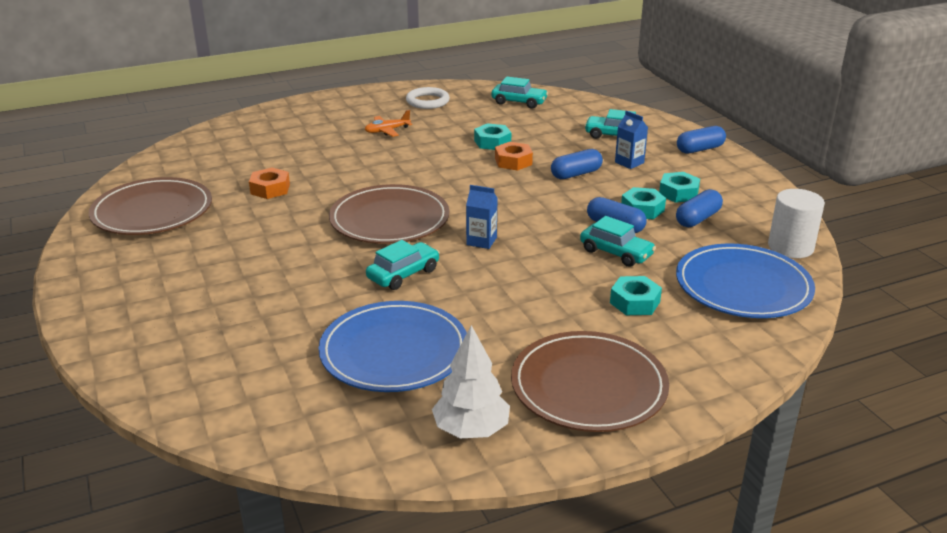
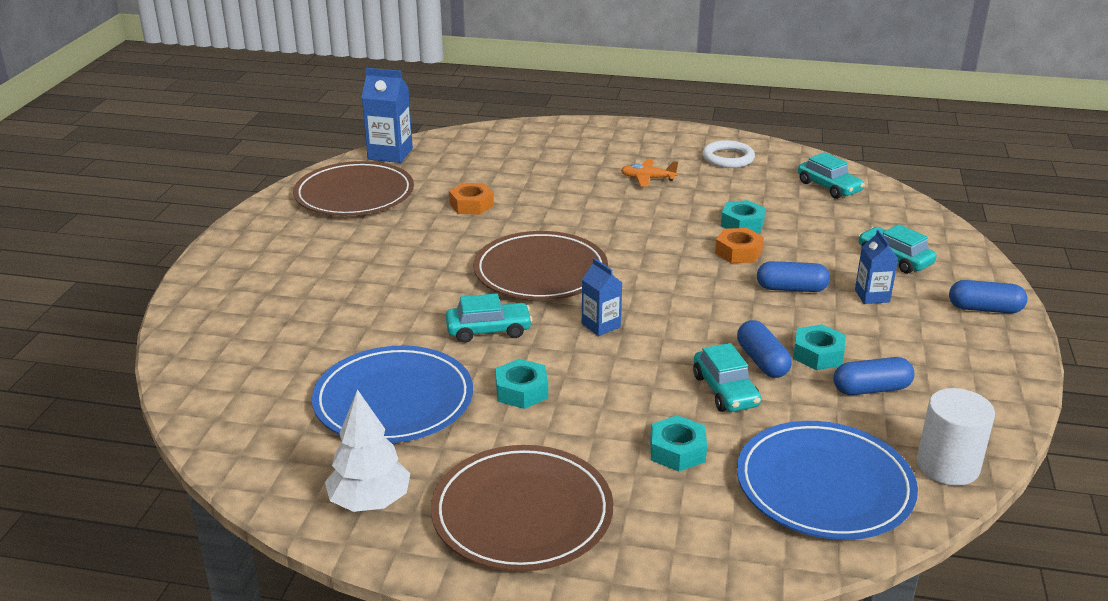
camera: 35 degrees right, 0 degrees up
(144, 171) = (390, 154): none -> blue carton
(678, 193) = (887, 351): turquoise nut -> turquoise nut (521, 391)

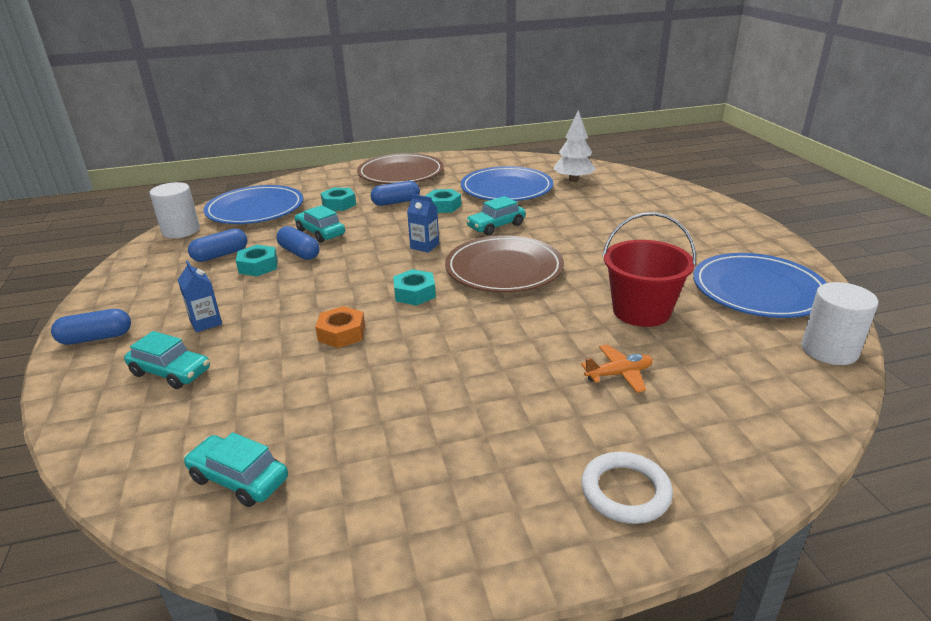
camera: 155 degrees right, 0 degrees up
(354, 194) = (758, 290): brown plate -> blue plate
(370, 501) = (470, 163): white tree -> white tree (573, 180)
(390, 154) = (829, 350): blue carton -> white cylinder
(471, 205) = (641, 311): orange nut -> red bucket
(647, 178) = (498, 410): orange plane -> orange plane (619, 374)
(728, 158) = (411, 501): white ring -> white ring (625, 491)
(742, 224) = (348, 371): turquoise nut -> turquoise nut (414, 293)
(791, 288) = (283, 310): blue capsule -> blue capsule (396, 202)

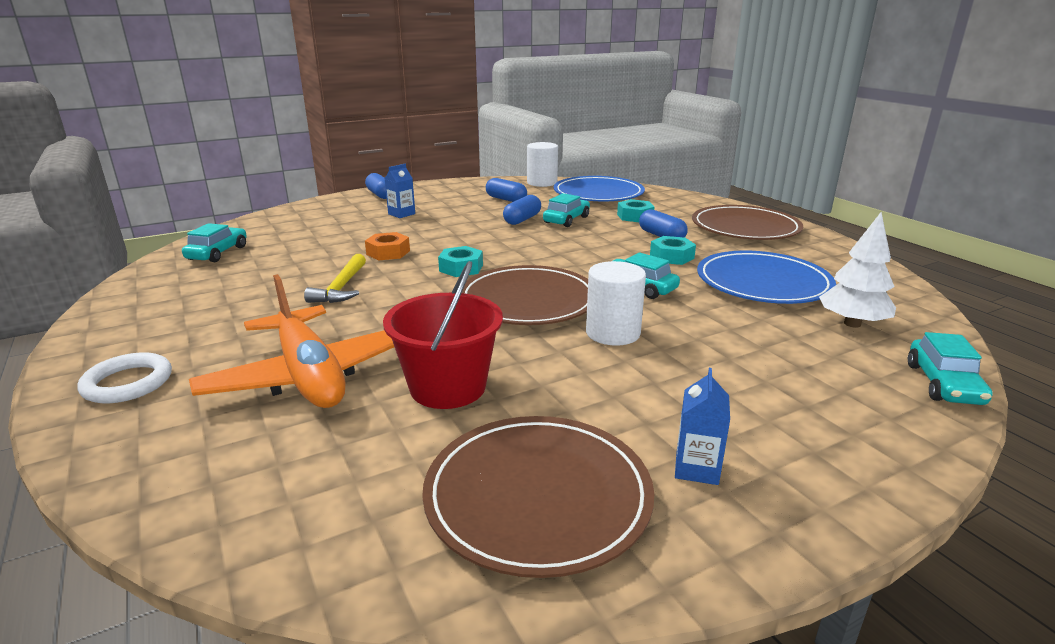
camera: 75 degrees right, 5 degrees down
(171, 372) = (338, 217): turquoise car -> turquoise car (943, 384)
(258, 266) = (492, 212): turquoise nut -> none
(424, 246) = (563, 260): blue carton -> blue carton (696, 468)
(429, 362) = (342, 287): none -> yellow hammer
(619, 374) = (309, 375): orange plane -> orange plane, size x2.34
(758, 290) = (538, 496): blue plate -> brown plate
(829, 350) = (347, 561): white cylinder -> white cylinder (613, 333)

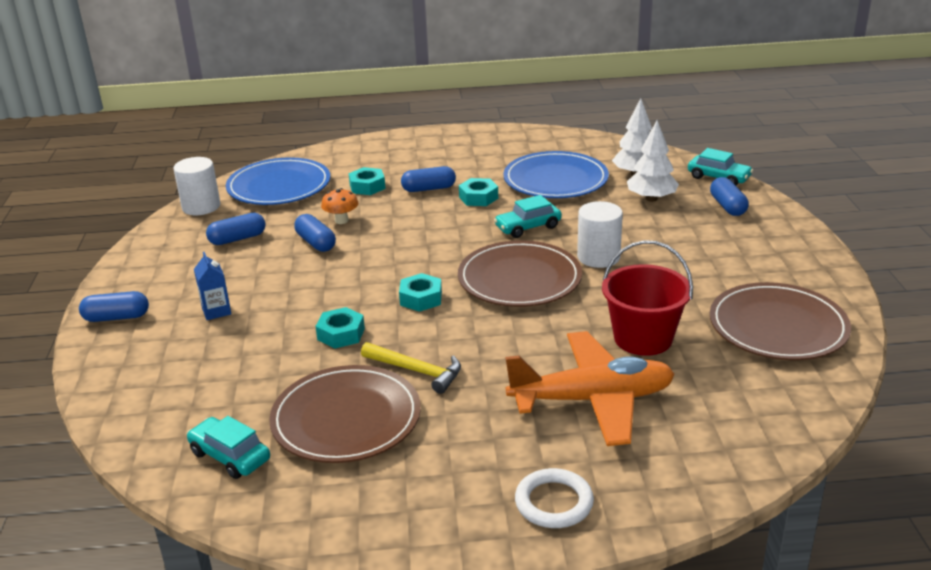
camera: 65 degrees left, 5 degrees up
(388, 252) = (341, 334): orange nut -> turquoise nut
(566, 220) = (341, 220): turquoise car -> orange mushroom
(696, 468) = (769, 273): blue carton -> none
(745, 228) = (443, 151): brown plate -> brown plate (346, 419)
(800, 343) = (651, 199): none -> white tree
(862, 403) = (727, 206): none -> blue capsule

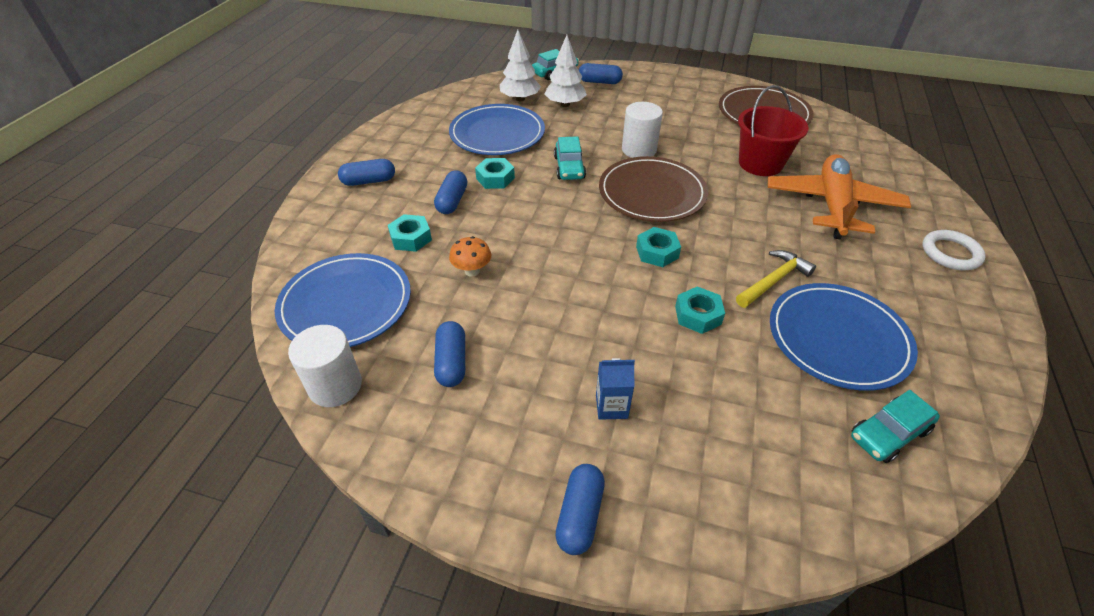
camera: 70 degrees left, 15 degrees up
(316, 243) = (507, 299): blue capsule -> blue capsule (369, 181)
(346, 419) = (838, 338): brown plate -> blue plate

